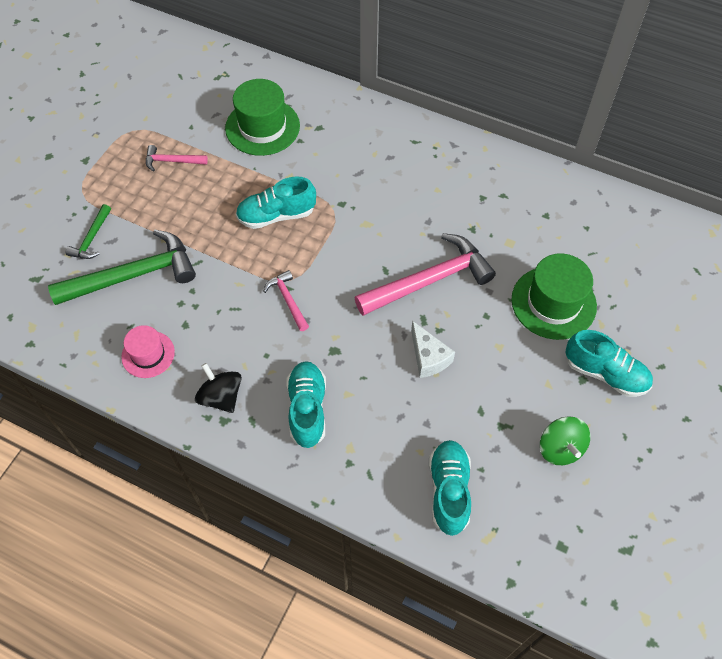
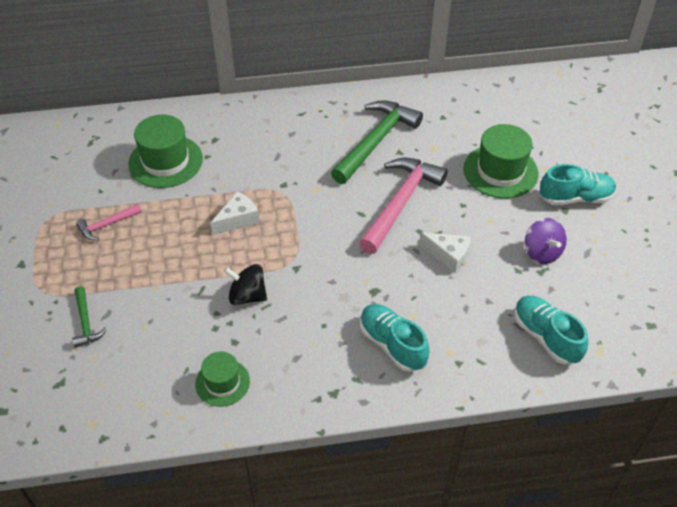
camera: 35 degrees left, 10 degrees down
(133, 275) = (152, 330): green hammer -> green hammer (375, 142)
(148, 354) = (222, 382): pink hat -> green hat
(221, 397) = (315, 377): black spinning top -> black spinning top (247, 296)
(276, 215) = (238, 220): turquoise shoe -> white cheese
(288, 300) = (304, 276): pink hammer -> none
(520, 408) = (542, 252): none -> purple spinning top
(560, 448) = (592, 263): green spinning top -> none

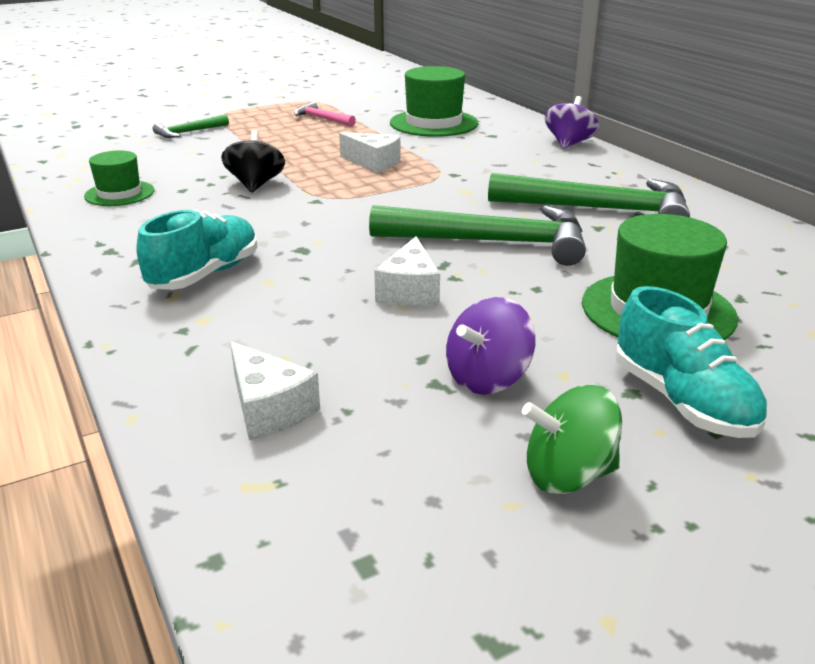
camera: 70 degrees right, 20 degrees down
(257, 109) = (569, 144): none -> purple spinning top
(400, 203) = (490, 242): pink hammer -> green hammer
(546, 337) = (269, 409): turquoise shoe -> white cheese
(614, 251) = (568, 475): none -> green spinning top

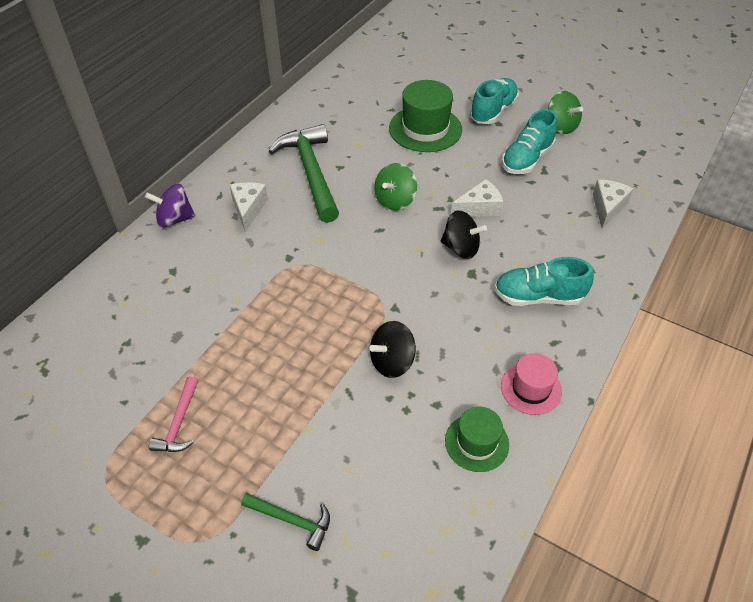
camera: 120 degrees left, 20 degrees up
(115, 230) = (531, 388): none -> pink hat
(351, 255) = (461, 248): none -> black spinning top
(373, 163) = (293, 314): white cheese -> white cheese (248, 209)
(434, 123) = (153, 324): green hat -> none
(487, 378) = (527, 159): purple spinning top -> turquoise shoe
(490, 242) = (395, 200): green hammer -> green spinning top

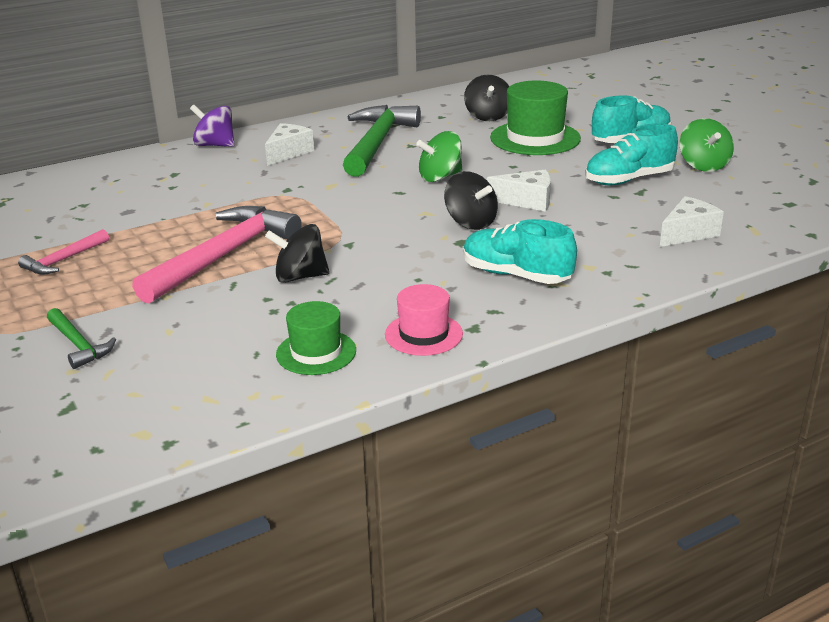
camera: 30 degrees right, 20 degrees down
(311, 362) = (223, 256): none -> pink hammer
(369, 111) = (488, 116): none -> black spinning top

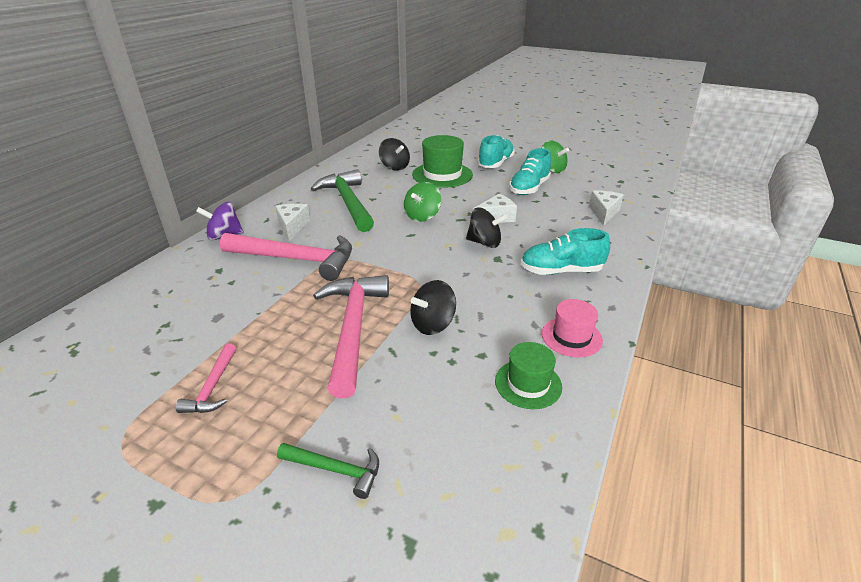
camera: 35 degrees left, 5 degrees up
(252, 184) = (296, 259): none -> pink hammer

